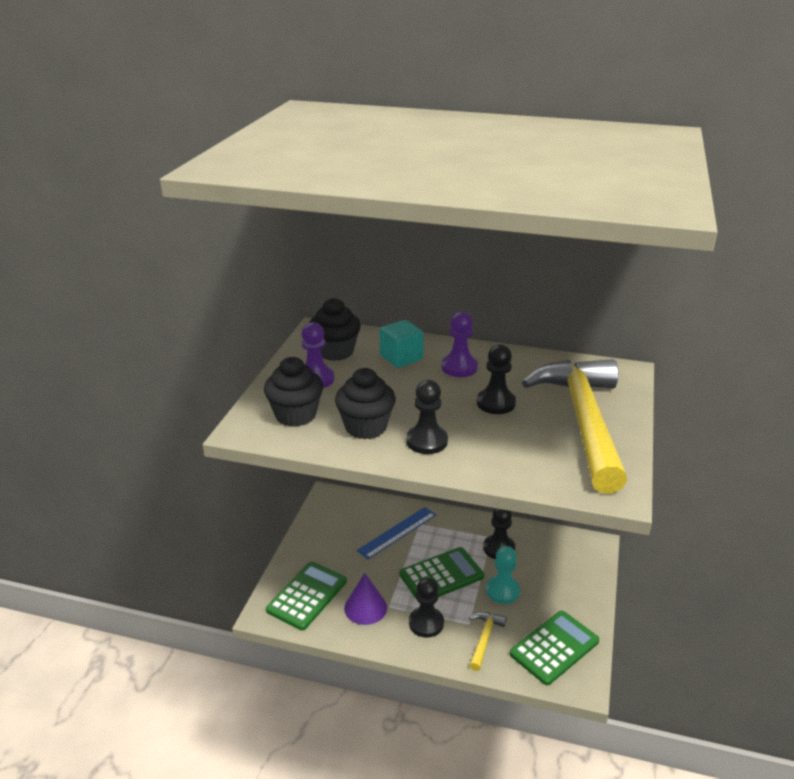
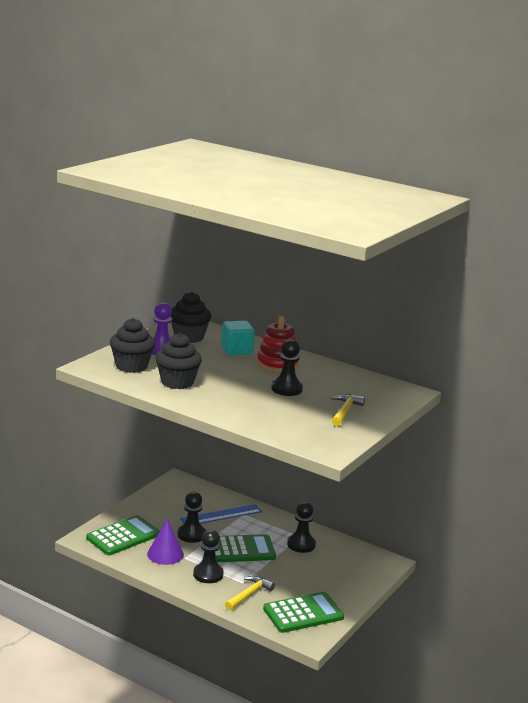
camera: 15 degrees right, 10 degrees down
(426, 441) = (215, 398): black pawn -> black pawn (191, 534)
(459, 367) = (277, 364): purple pawn -> red stacking toy
(502, 591) = (285, 571): turquoise pawn -> none
(583, 421) = (344, 411): yellow hammer -> yellow hammer, size x0.40

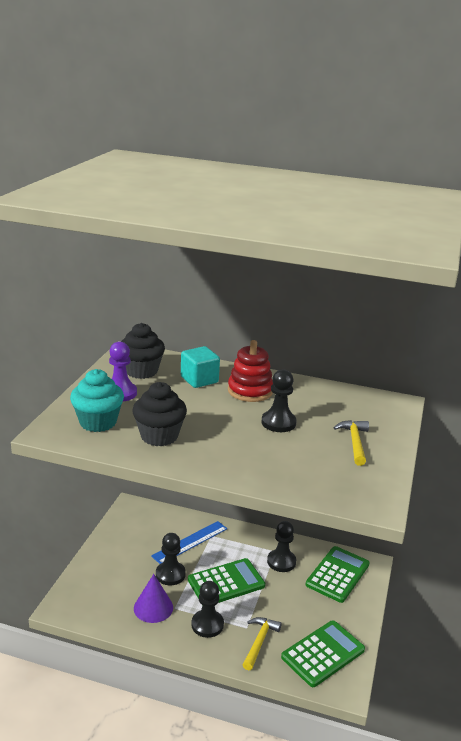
camera: 15 degrees left, 5 degrees up
(123, 536) = (101, 594): green calculator -> green calculator (337, 574)
(131, 366) = (98, 422): black cupcake -> turquoise cupcake

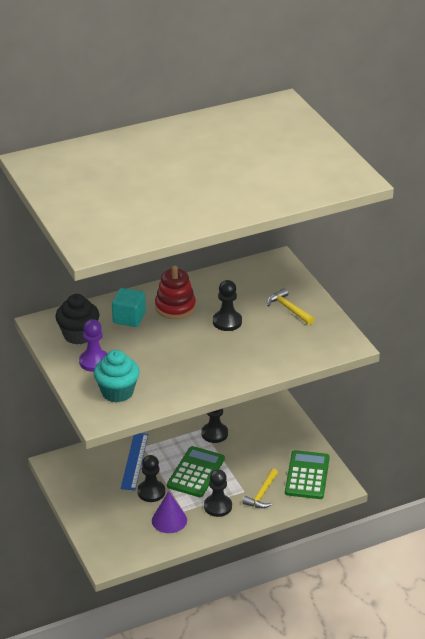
camera: 40 degrees left, 10 degrees up
(159, 436) = (171, 377): black cupcake -> none
(259, 642) = (262, 494): yellow hammer -> yellow hammer turned 135 degrees counterclockwise
(337, 574) = (261, 418): green calculator -> none

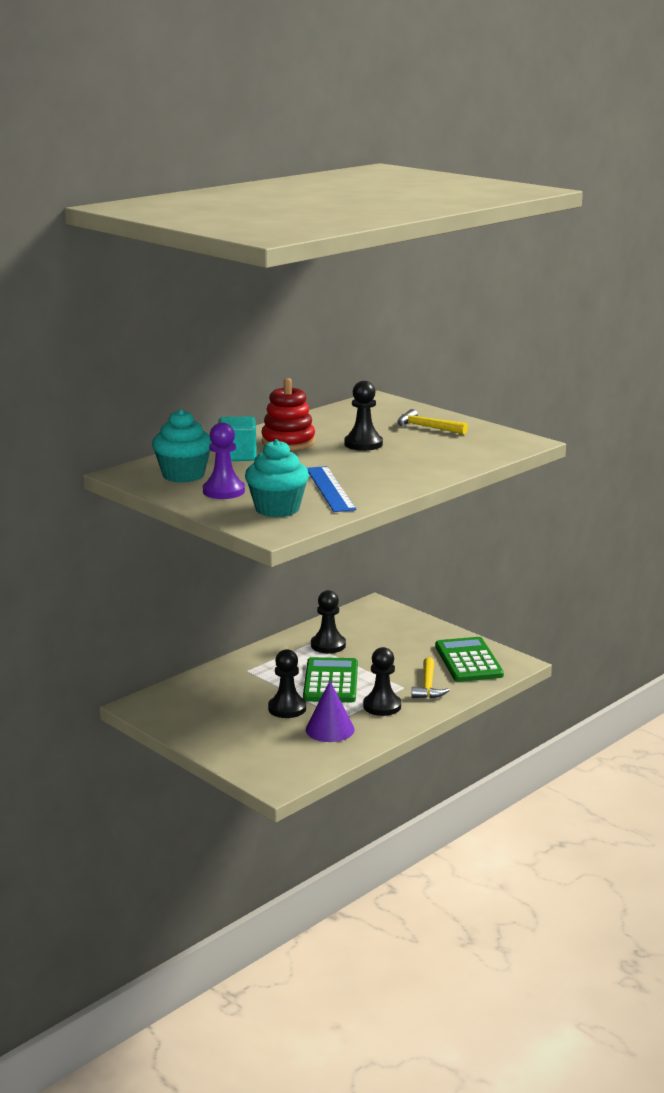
camera: 20 degrees left, 15 degrees down
(78, 335) = (183, 475): black cupcake -> turquoise cupcake
(134, 461) = (245, 685): blue ruler -> blue ruler (330, 489)

